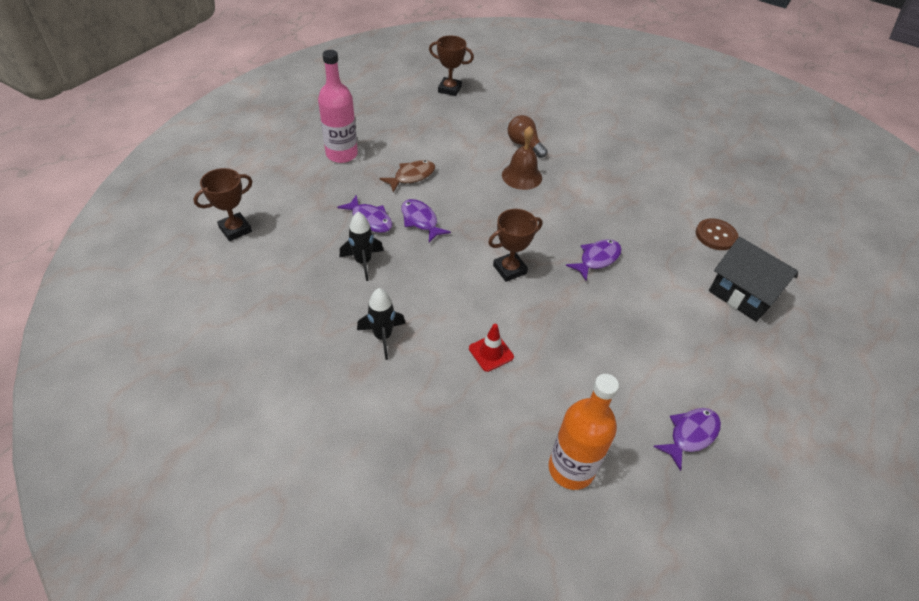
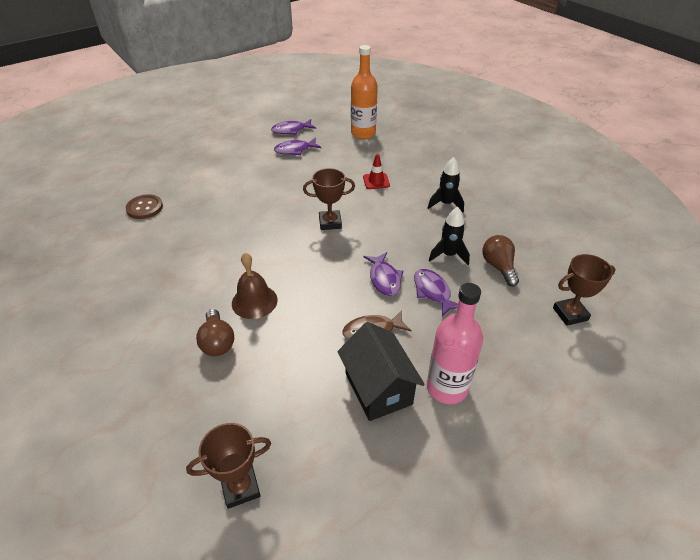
camera: 155 degrees left, 5 degrees down
(306, 262) = (498, 267): none -> brown light bulb
(449, 89) = (240, 487): brown trophy -> brown trophy turned 60 degrees counterclockwise
(597, 259) = (256, 214): purple fish -> purple fish (295, 150)
(742, 295) = (181, 172): black house -> black house (378, 388)

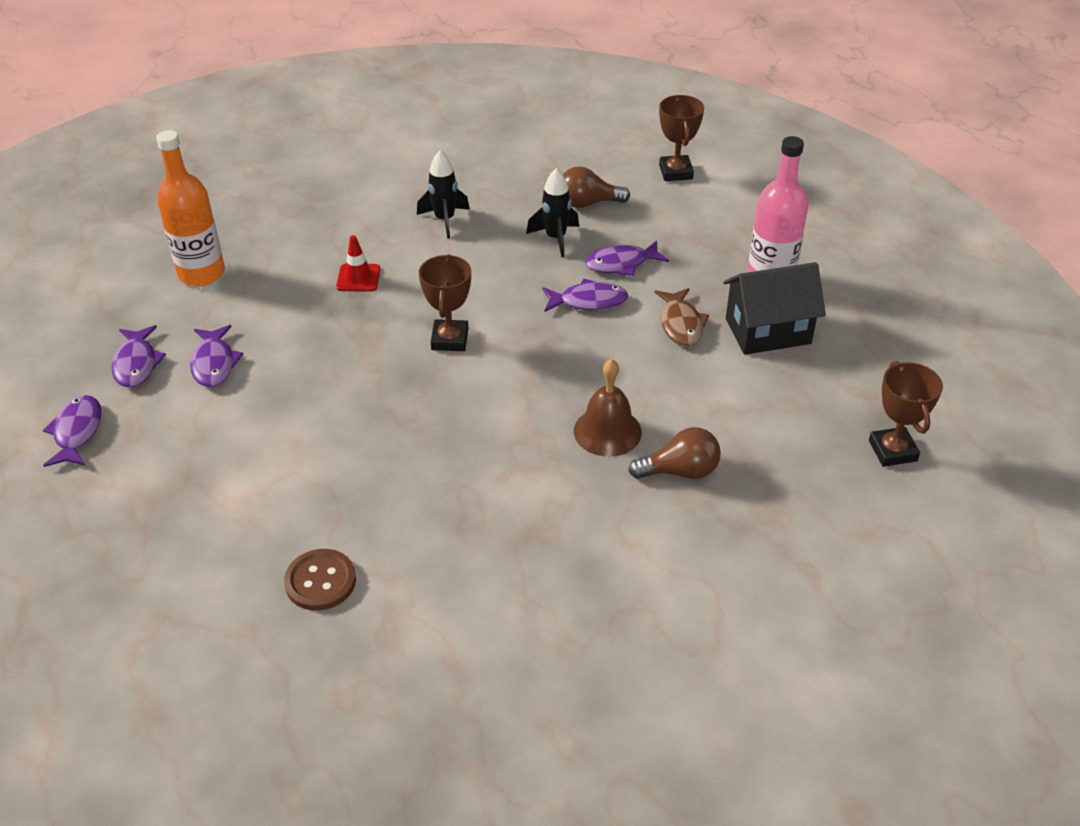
camera: 80 degrees left, 0 degrees up
(244, 126) = (77, 432): none -> purple fish

